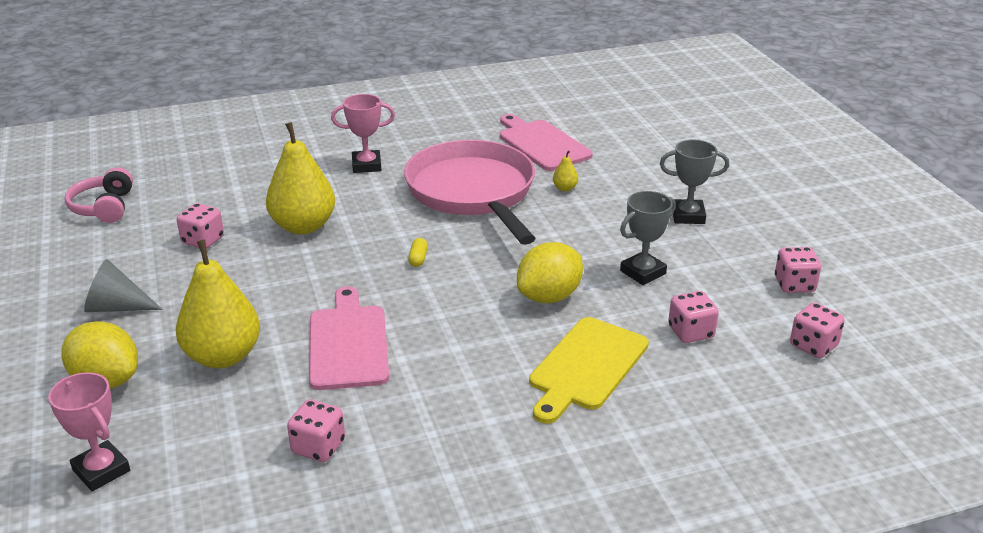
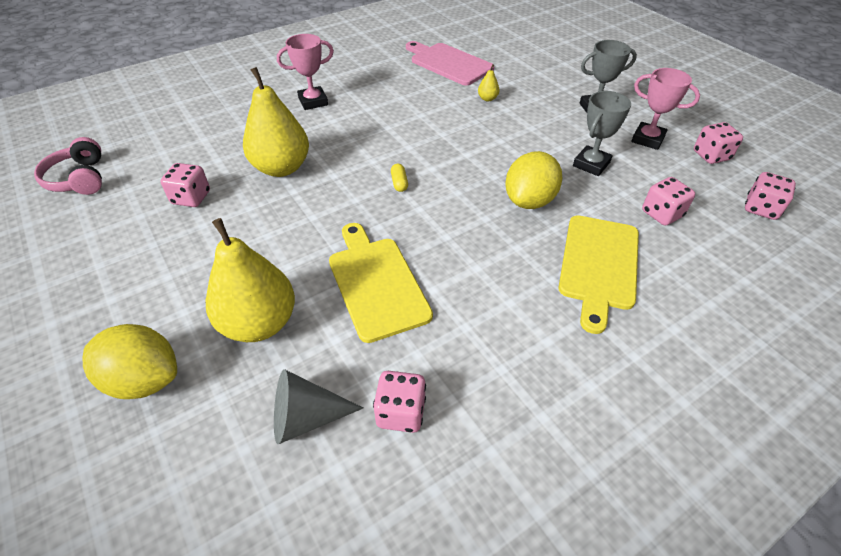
camera: 15 degrees left, 15 degrees up
(101, 470) = (176, 503): pink trophy -> pink trophy (647, 139)
(116, 307) = (127, 287): grey cone -> grey cone (306, 418)
(348, 343) = (376, 283): pink cutting board -> yellow cutting board
(473, 192) = (415, 113): pink pan -> none

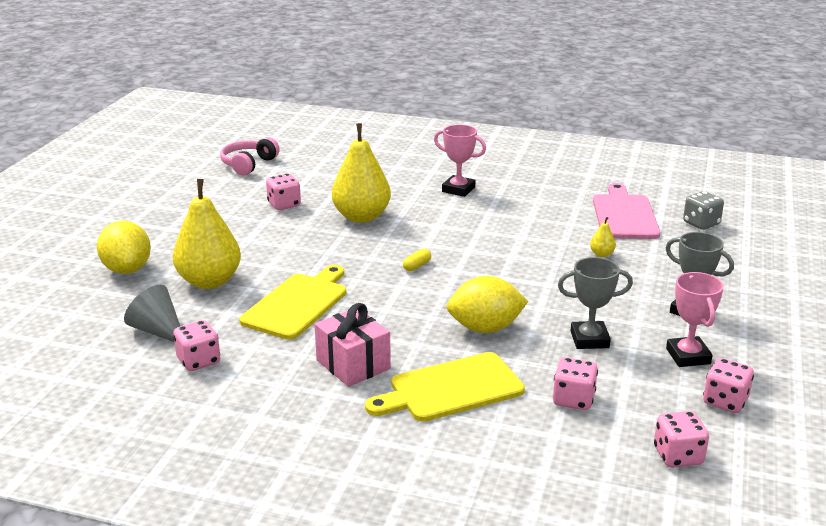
camera: 50 degrees right, 20 degrees down
(496, 46) = (701, 223): none -> grey dice
(512, 302) = (353, 364): none -> pink gift

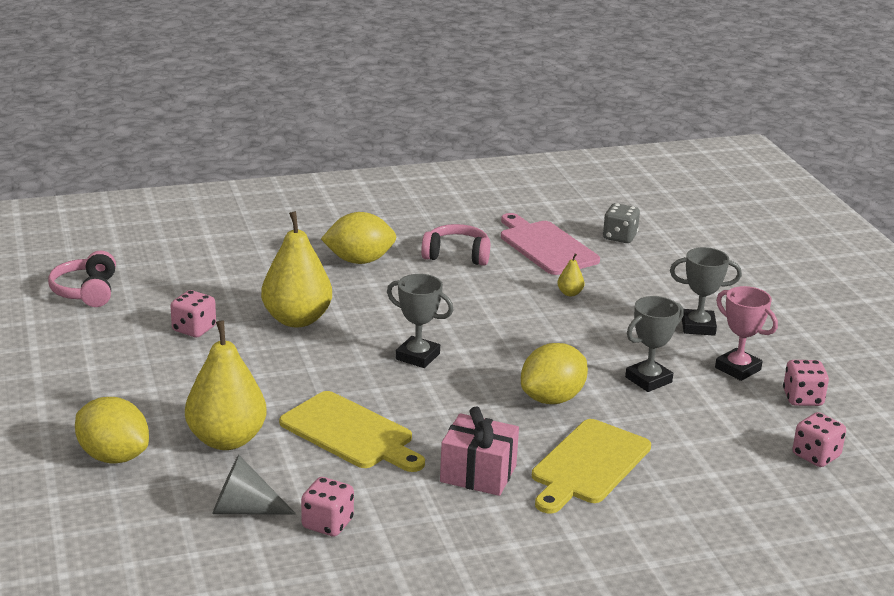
camera: 35 degrees left, 0 degrees up
(297, 304) = (350, 433): yellow cutting board -> yellow cutting board turned 135 degrees clockwise
(417, 266) = (417, 356): yellow capsule -> grey trophy
(458, 189) = (359, 261): pink trophy -> yellow lemon
(540, 204) = (457, 255): none -> pink headphones
(573, 400) = (694, 438): pink dice -> none

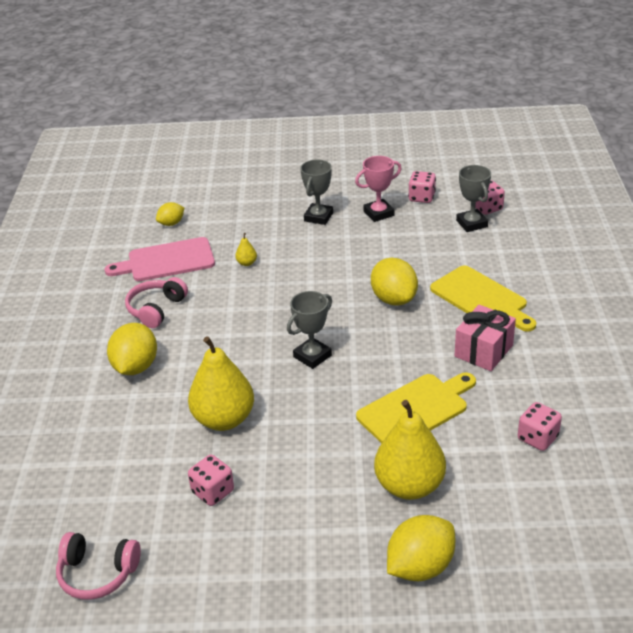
camera: 70 degrees left, 10 degrees up
(243, 509) = (513, 485): grey cone -> none
(619, 237) = (171, 223): grey dice -> yellow lemon
(648, 380) = (381, 252): grey trophy -> grey trophy (471, 223)

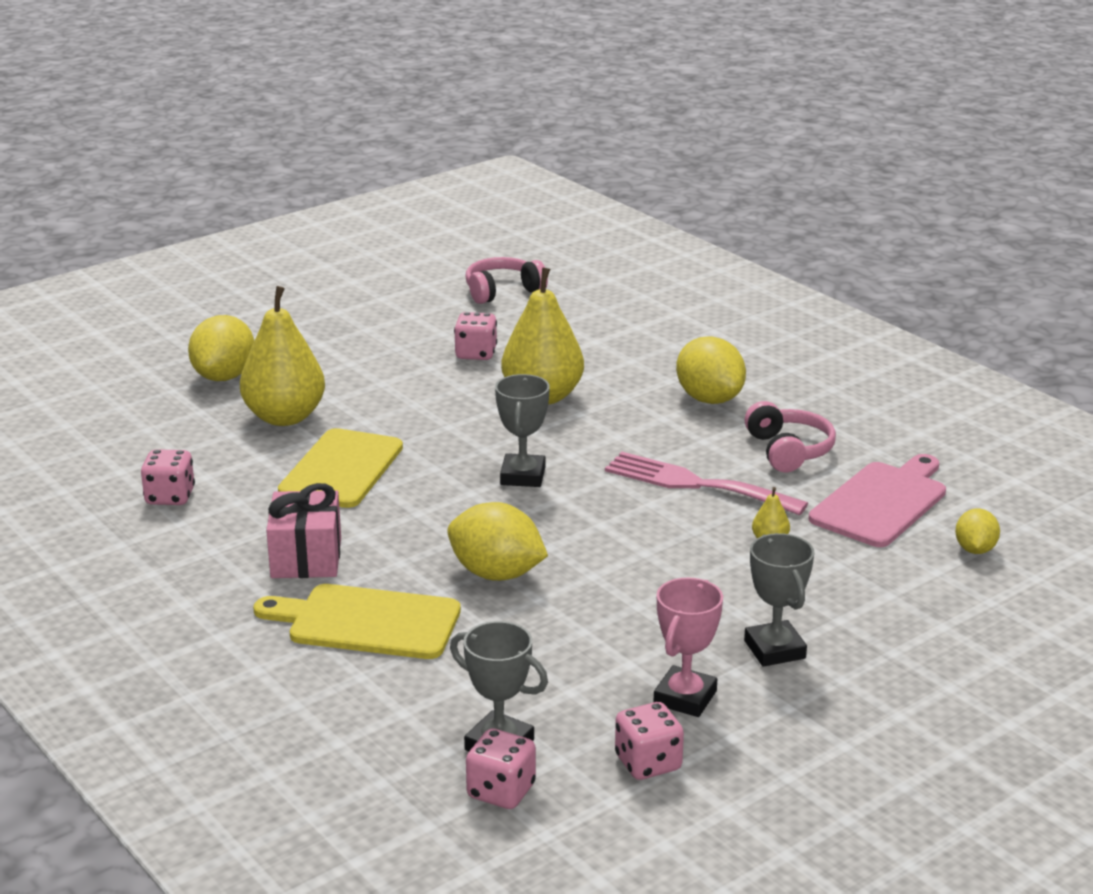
camera: 140 degrees right, 10 degrees down
(232, 309) = (695, 484): none -> pink fork

